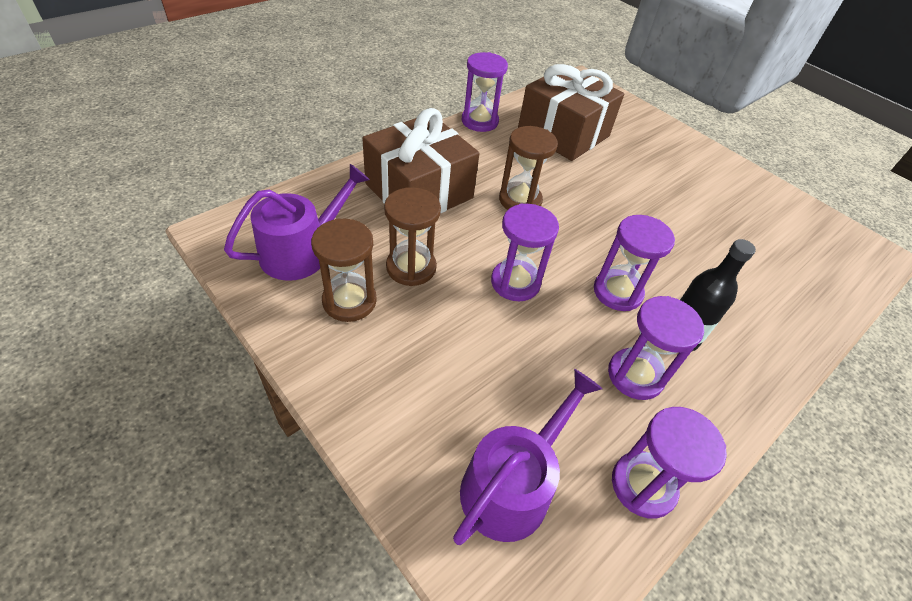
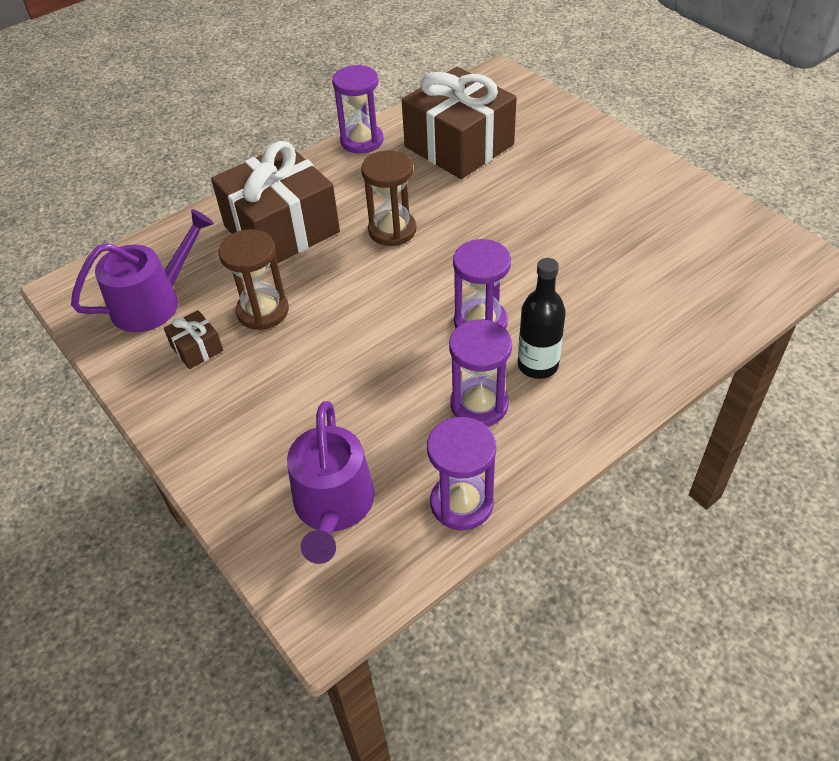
camera: 10 degrees right, 0 degrees up
(349, 301) = (197, 348): brown hourglass -> brown gift
(512, 485) = (333, 506): purple watering can -> purple watering can turned 135 degrees clockwise
(515, 282) = (370, 319): purple hourglass -> none

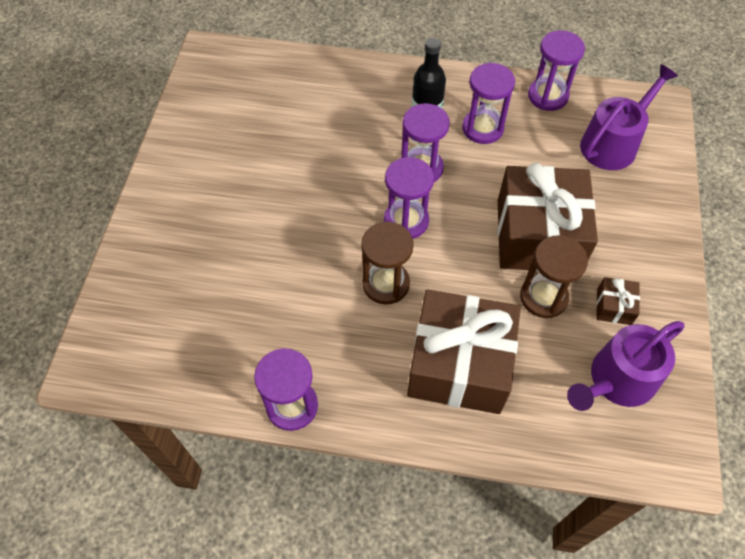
camera: 135 degrees left, 10 degrees up
(153, 302) = (617, 380): purple watering can -> purple watering can turned 45 degrees counterclockwise
(435, 276) = (406, 221): none -> purple hourglass
(459, 146) = (235, 318): brown gift -> brown gift (538, 235)

